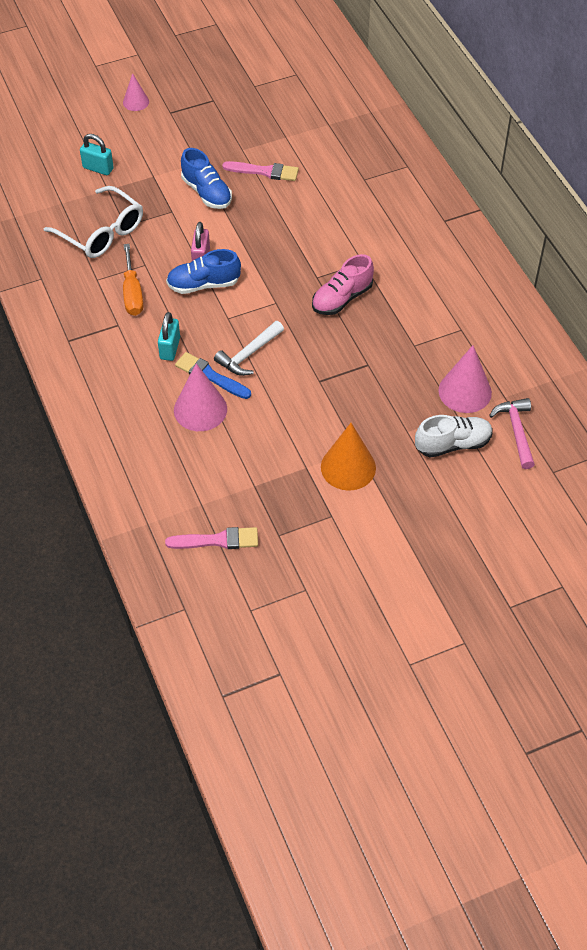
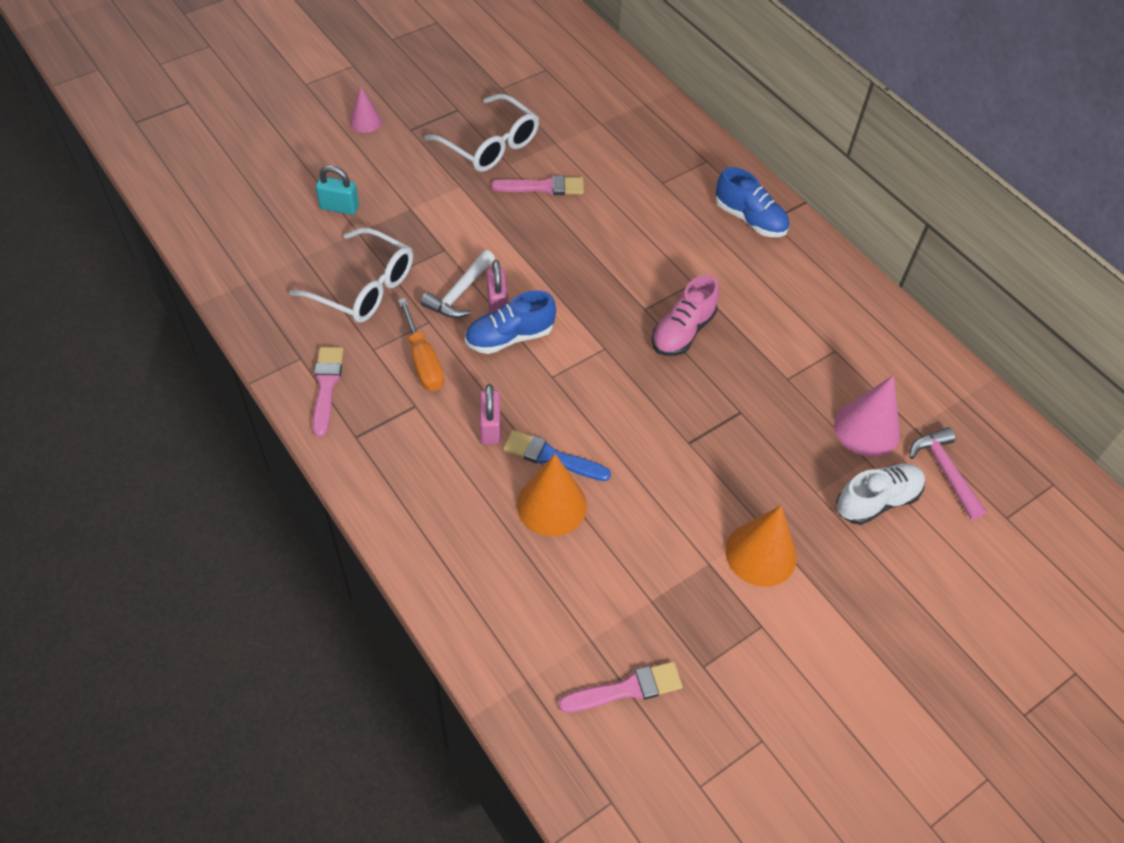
camera: 15 degrees left, 0 degrees up
(55, 302) = (326, 387): none -> pink brush
(170, 348) = (490, 427): turquoise padlock -> pink padlock
(200, 409) = (551, 505): pink cone -> orange cone
(206, 193) = (481, 221): blue shoe -> blue shoe (750, 219)
(231, 132) = (490, 145): none -> white glasses
(248, 354) = (591, 421): white hammer -> white hammer (459, 293)

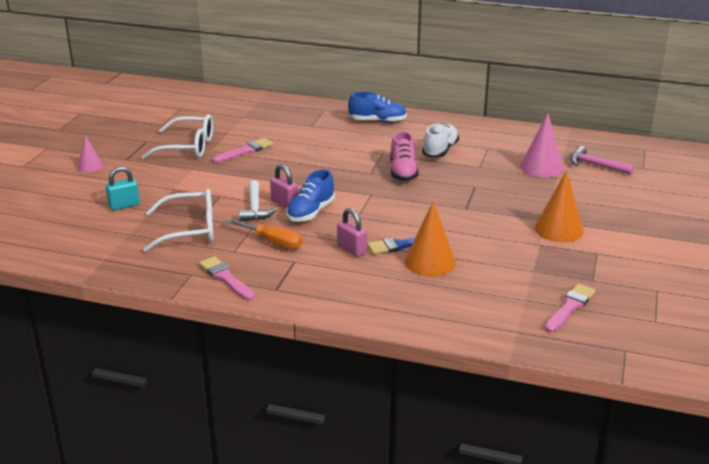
camera: 35 degrees left, 25 degrees down
(876, 501) = (582, 188): white shoe -> white shoe (440, 151)

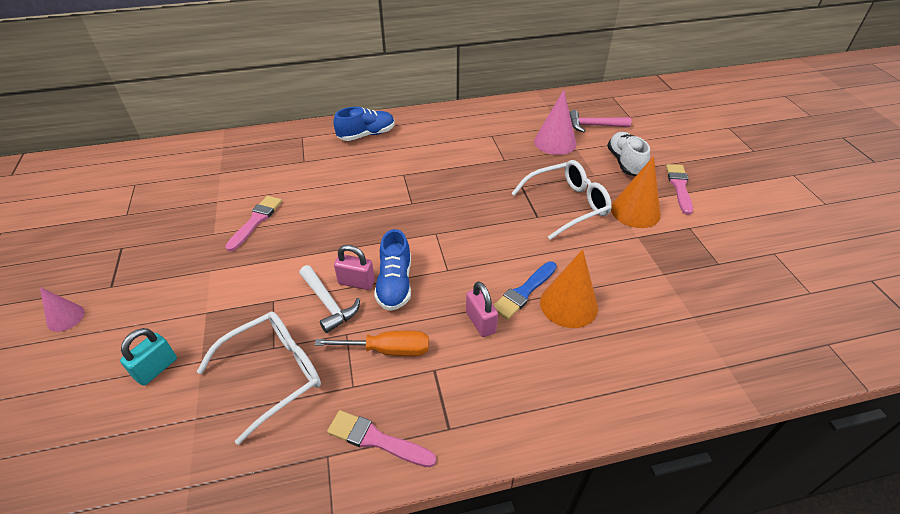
camera: 30 degrees left, 15 degrees up
(188, 147) = (182, 239): white glasses -> white glasses (567, 205)
(351, 250) = (480, 322): pink padlock -> pink padlock turned 45 degrees clockwise
(403, 172) = (442, 191): pink shoe -> none
(440, 151) = (454, 152): white shoe -> white shoe (625, 162)
(570, 307) = (736, 309): pink brush -> pink brush (679, 187)

